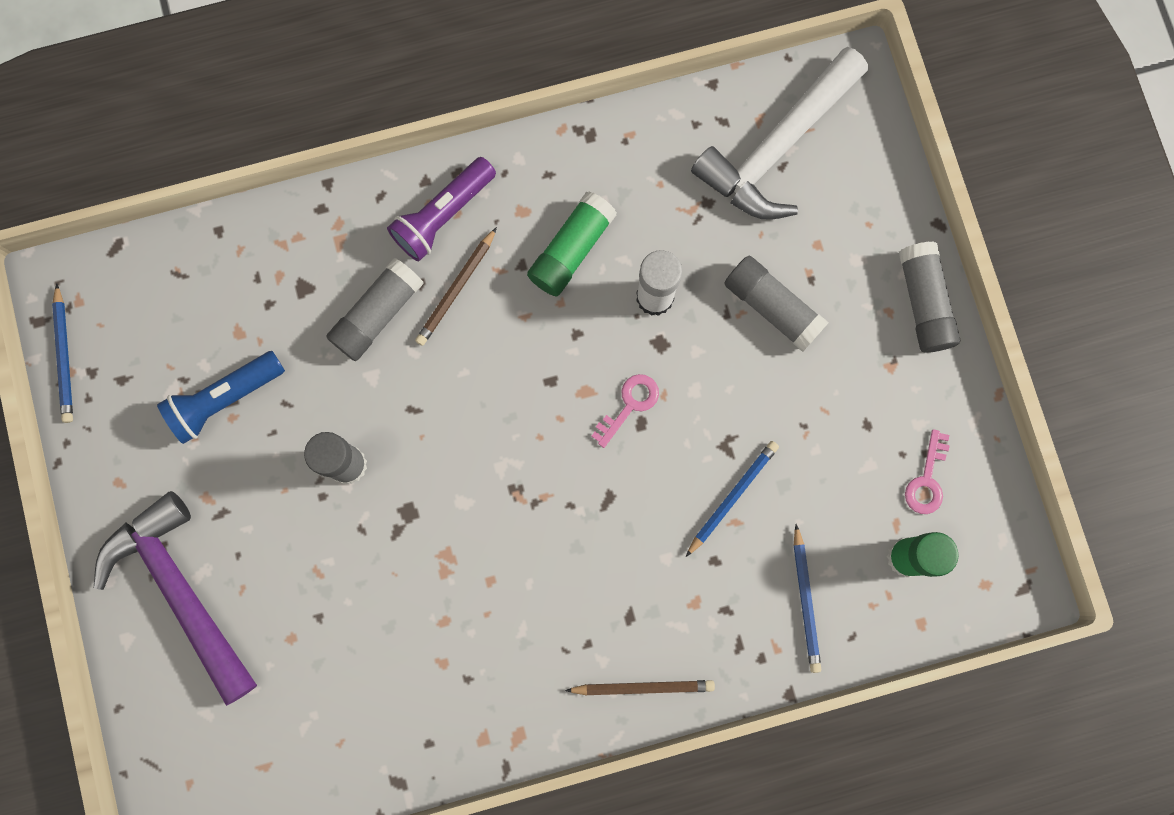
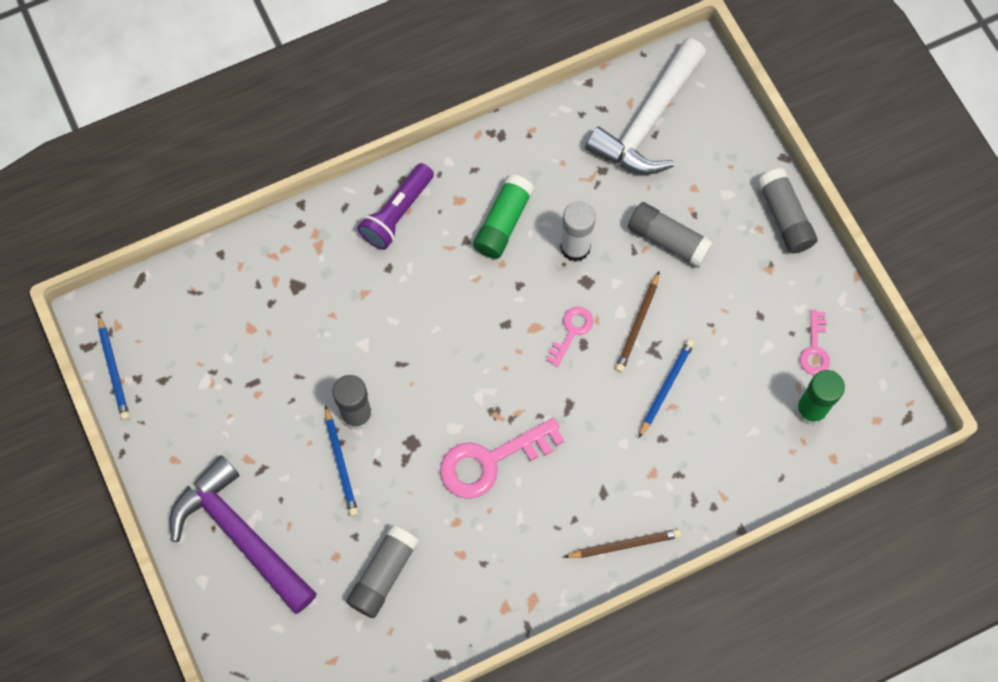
camera: 10 degrees left, 10 degrees down
(224, 399) = (248, 381): blue flashlight -> none
(377, 314) = (359, 296): grey glue stick -> grey glue stick (383, 574)
(456, 289) = (418, 267): brown pencil -> brown pencil (637, 324)
(500, 552) = (490, 461): none -> pink key
(805, 601) = (739, 456): blue pencil -> blue pencil (341, 463)

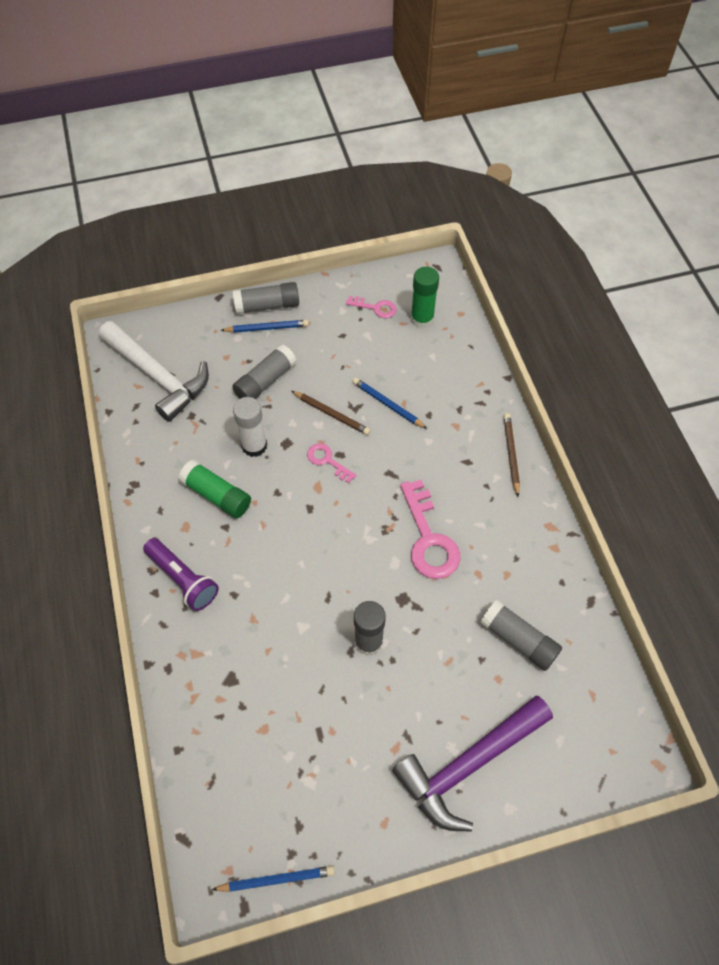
camera: 80 degrees left, 10 degrees down
(341, 463) = (412, 662): blue pencil -> blue pencil (267, 328)

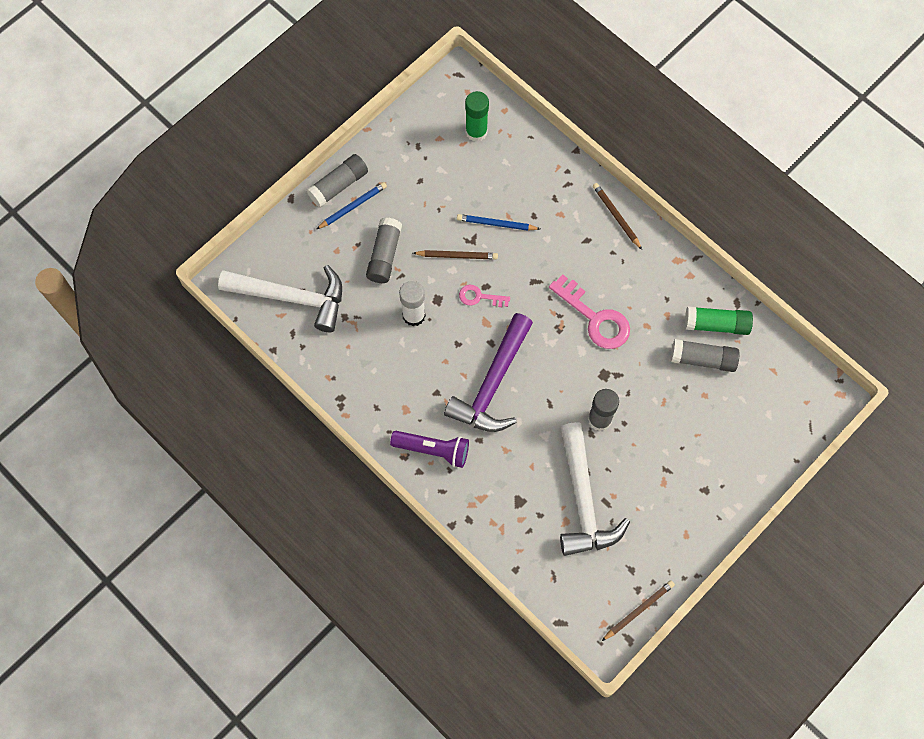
camera: 30 degrees left, 10 degrees up
(217, 495) = (412, 371): green glue stick -> green glue stick (716, 324)
(276, 879) = (638, 610): blue pencil -> brown pencil
(297, 717) = (583, 500): none -> white hammer
(376, 308) = (431, 140): pink key -> none
(469, 764) = (718, 465): purple hammer -> purple hammer (492, 384)

